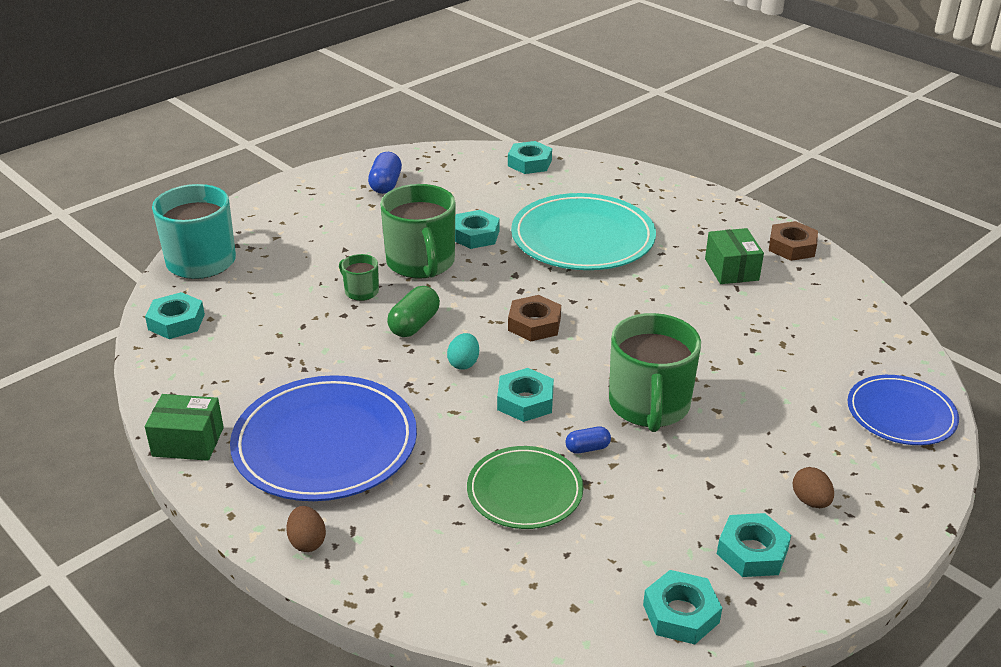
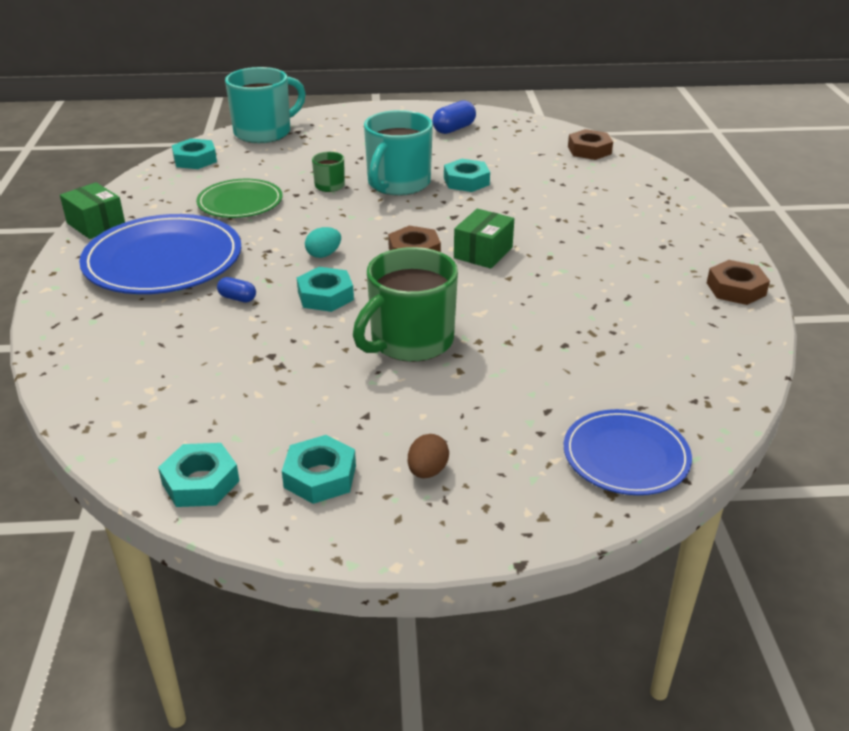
camera: 40 degrees right, 0 degrees up
(307, 542) = (64, 308): brown egg -> none
(414, 325) = (330, 218): green capsule -> none
(421, 263) = (398, 184): green mug -> turquoise mug
(524, 491) = (231, 348): green plate -> green plate (240, 202)
(529, 163) = (589, 150): turquoise nut -> brown nut
(583, 238) = (548, 213): turquoise plate -> none
(587, 448) = (318, 345): blue capsule -> blue capsule (237, 298)
(731, 269) = (645, 282): green box -> green box (483, 253)

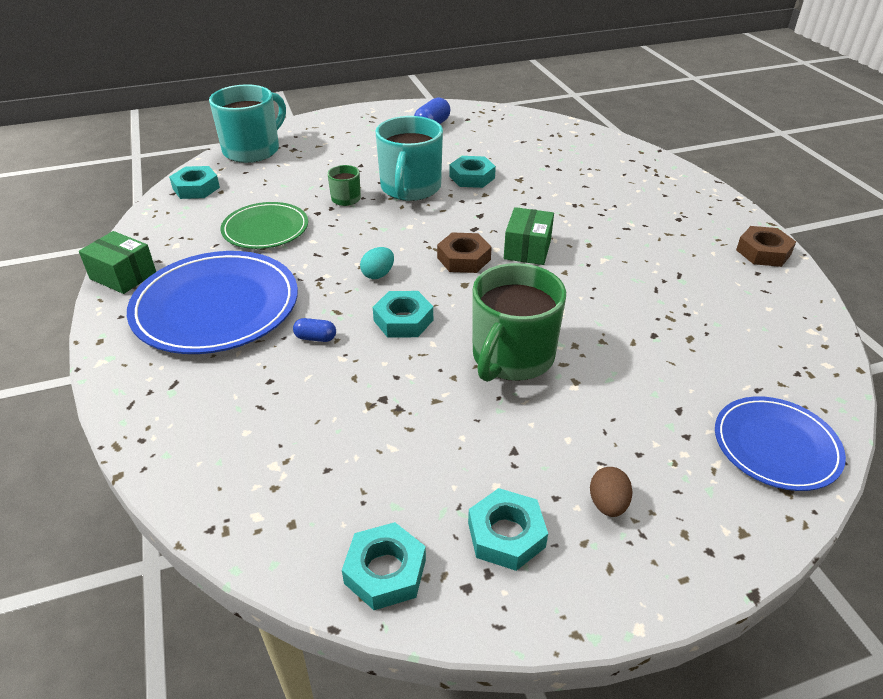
camera: 15 degrees left, 5 degrees up
(589, 150) = (563, 133): brown nut -> none

